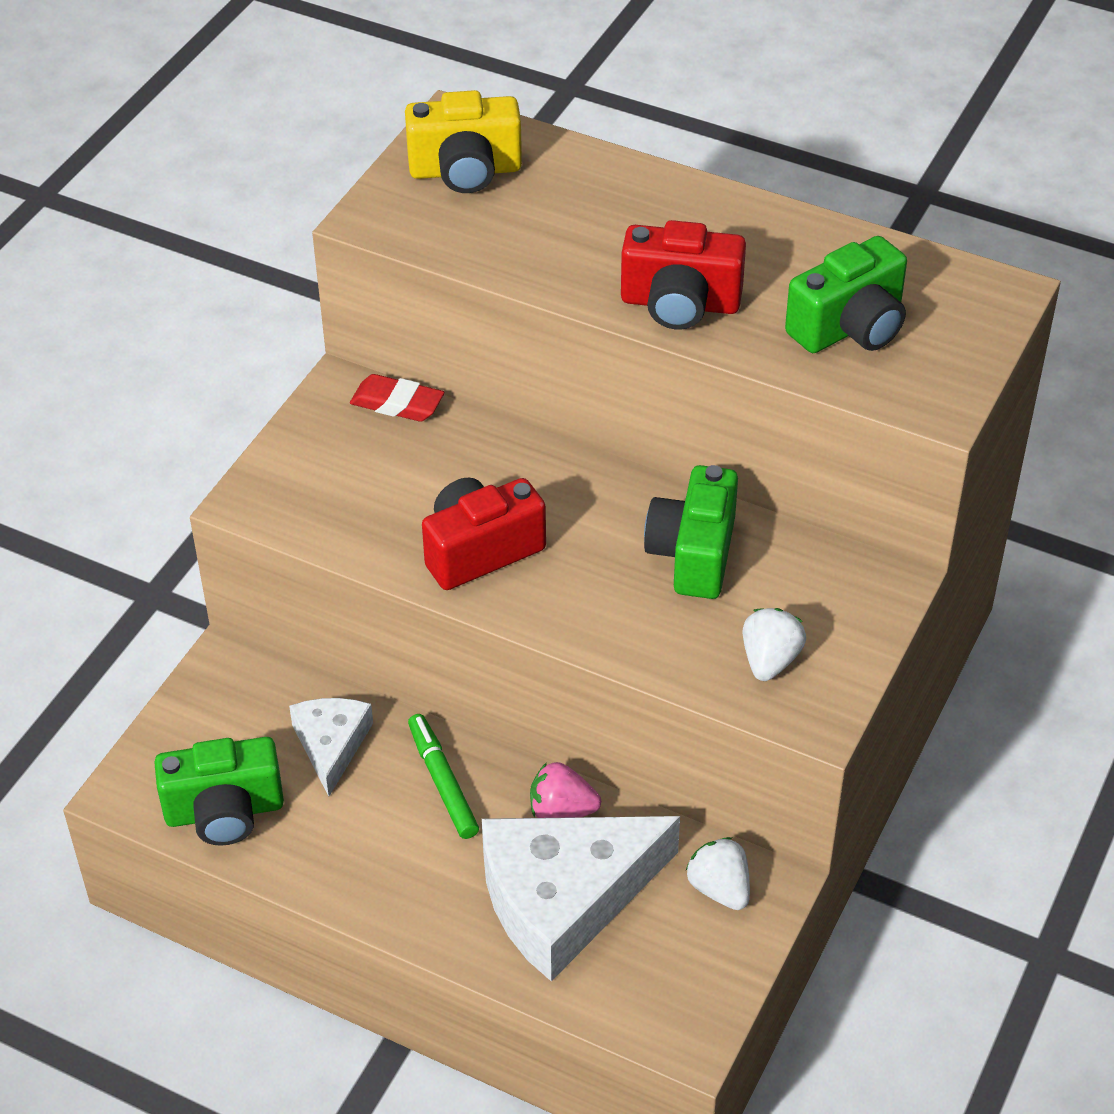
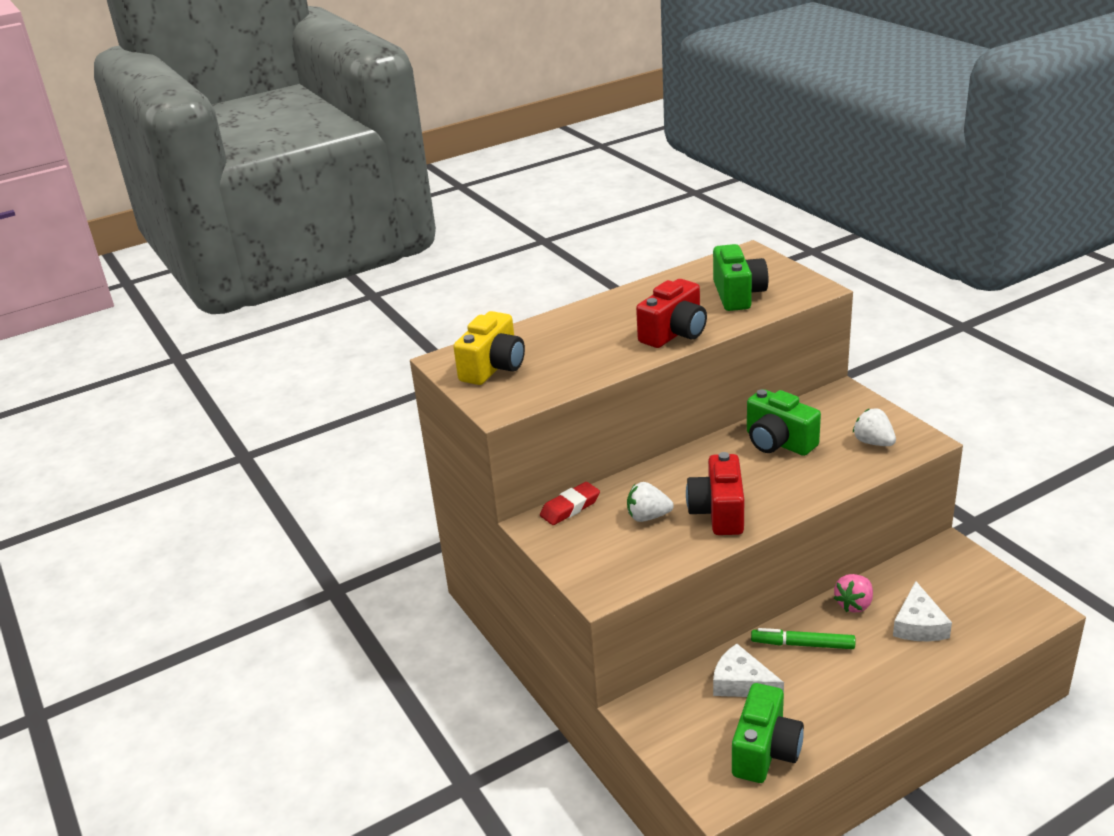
camera: 55 degrees left, 15 degrees down
(564, 897) = (918, 624): white cheese -> white cheese, size x0.53
(719, 888) = (943, 565): white strawberry -> white strawberry (648, 517)

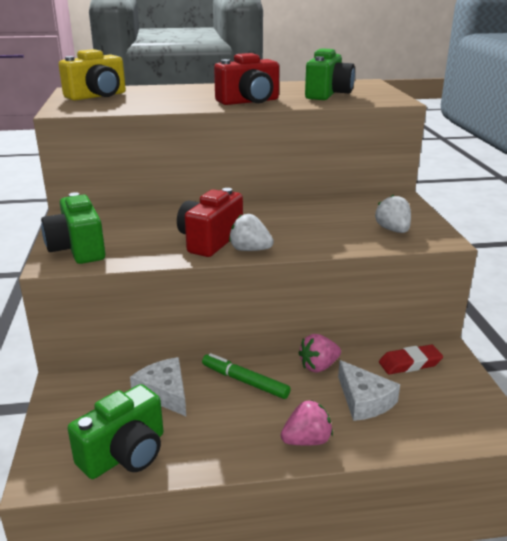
camera: 20 degrees right, 5 degrees down
(570, 507) = (107, 212): red eraser -> red eraser (410, 363)
(648, 517) = (153, 230): white strawberry -> white strawberry (250, 250)
(778, 442) = (311, 213): green camera -> green camera (78, 249)
(902, 680) = (307, 440): none -> pink strawberry
(918, 624) = (364, 400): white cheese -> white cheese turned 60 degrees counterclockwise

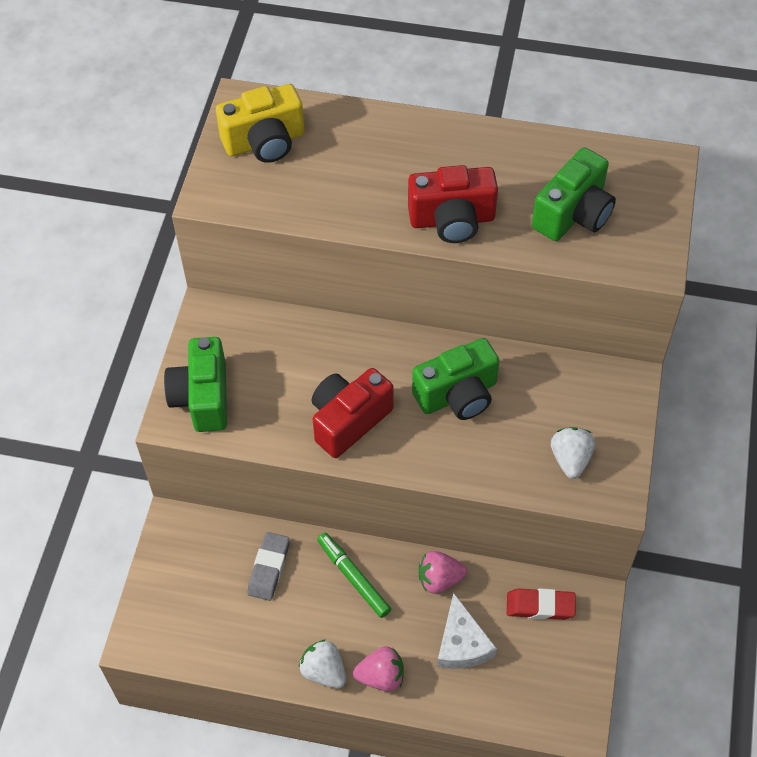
camera: 20 degrees right, 30 degrees up
(125, 454) = (212, 638): green camera -> green camera (457, 395)
(164, 392) = (269, 568): white cheese -> grey eraser
(250, 250) = (385, 454): white strawberry -> white strawberry (324, 671)

